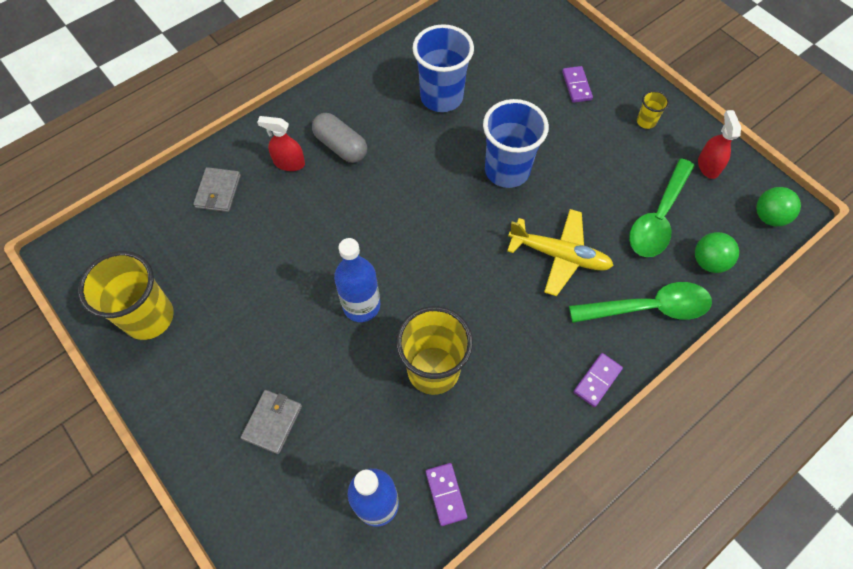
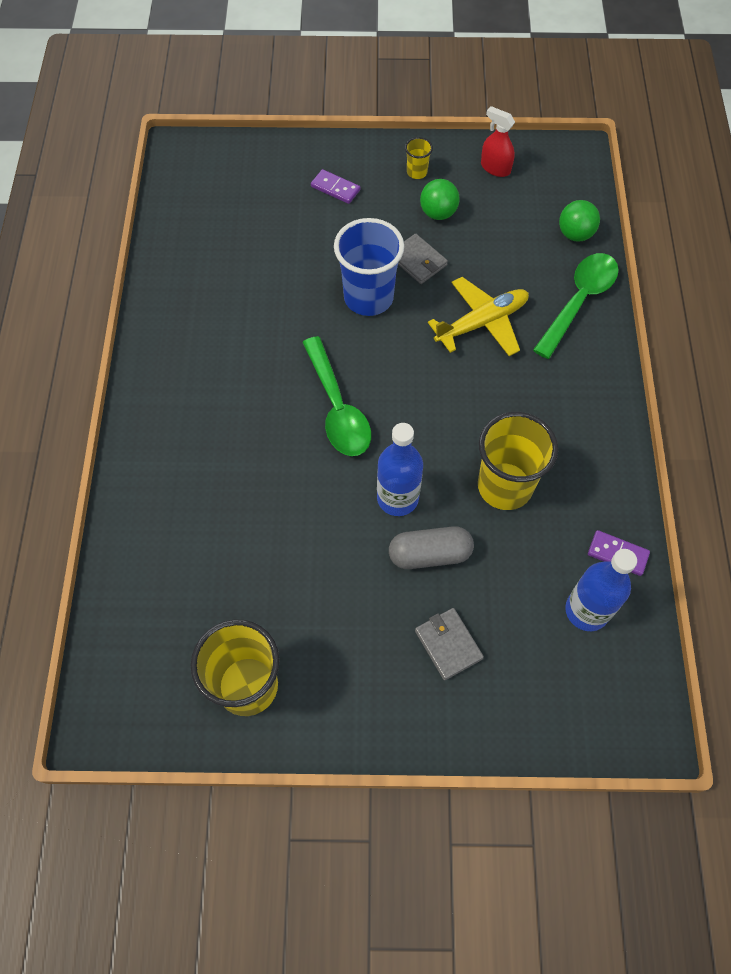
camera: 50 degrees left, 0 degrees up
(218, 191) = (163, 536): grey wallet -> grey wallet (418, 261)
(289, 163) = (192, 455): red spray bottle -> none
(341, 146) = (217, 401): grey capsule -> grey capsule (430, 554)
(441, 97) = (245, 288): blue cup -> none
(597, 380) = (609, 380): purple domino -> none
(658, 217) = (509, 234): green spoon -> green spoon (337, 408)
(769, 217) = (572, 169): green ball -> green ball (438, 213)

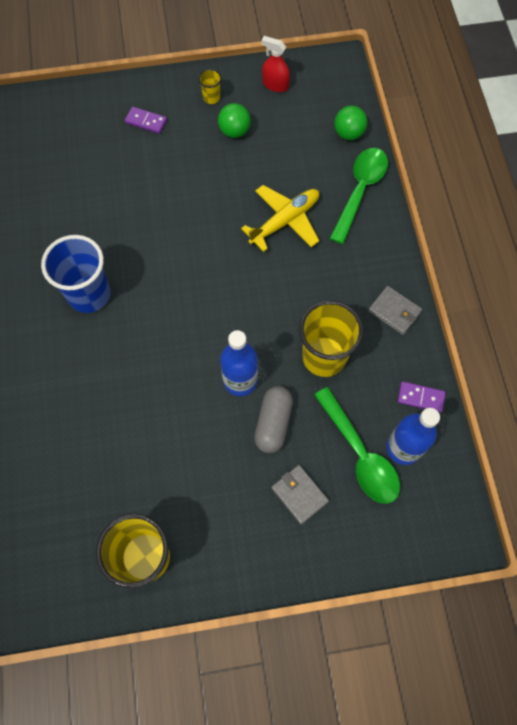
camera: 10 degrees left, 5 degrees up
(337, 408) = (179, 312): green spoon -> green spoon (360, 454)
(368, 297) = (189, 213): blue cup -> blue cup (89, 294)
(418, 261) = (224, 175): grey wallet -> grey wallet (394, 311)
(430, 554) = (273, 423): grey capsule -> grey capsule turned 60 degrees counterclockwise

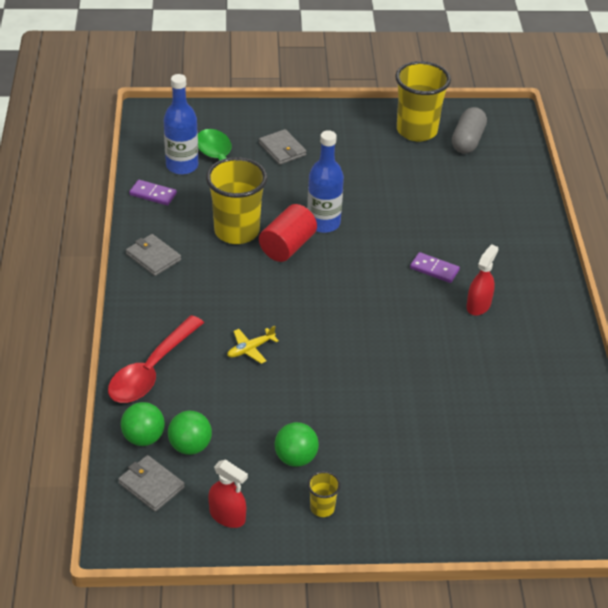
camera: 175 degrees left, 25 degrees down
(89, 294) = (478, 305): blue cup -> red spray bottle
(146, 122) = (416, 485): purple domino -> purple domino (434, 269)
(271, 343) = (287, 246): none -> red cylinder
(273, 423) = (296, 192): grey capsule -> grey capsule (467, 140)
(285, 221) = (250, 349): yellow plane -> yellow plane, size x0.52
(313, 131) = (190, 446): none -> green ball
(332, 100) = (151, 485): none -> grey wallet
(360, 191) = (151, 370): green spoon -> red spoon

